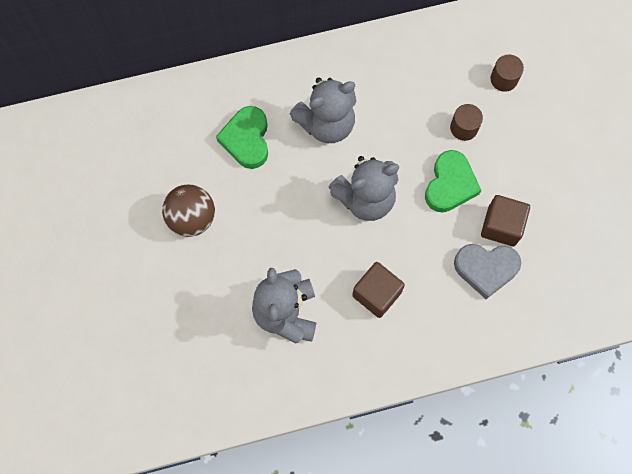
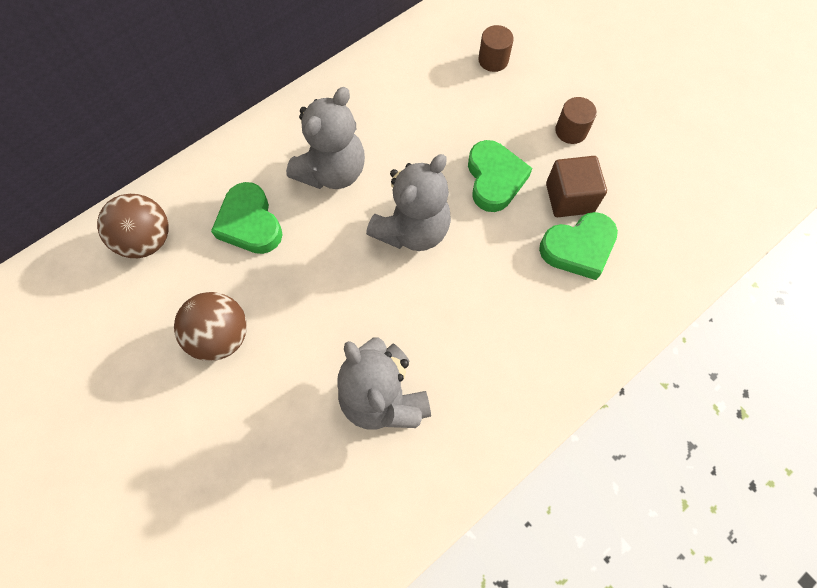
camera: 25 degrees left, 5 degrees down
(167, 120) = (147, 240): none -> brown ball
(376, 294) = (476, 327): brown cube -> none
(464, 128) = (478, 119): brown cylinder -> brown cylinder (571, 131)
(486, 269) = (578, 248): grey heart -> green heart

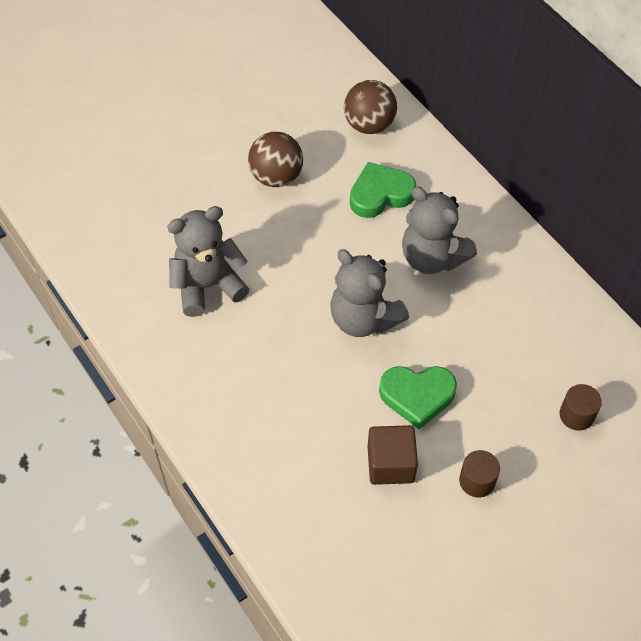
camera: 95 degrees right, 10 degrees down
(578, 248) = (331, 462): green heart -> none

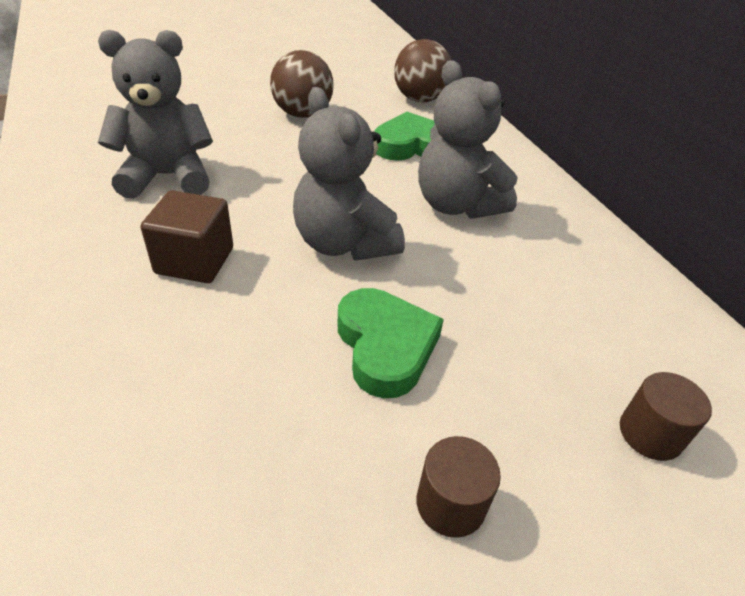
camera: 10 degrees right, 15 degrees down
(390, 464) = (303, 435): brown cube -> brown cube (195, 261)
(417, 396) = (385, 346): green heart -> green heart turned 120 degrees counterclockwise

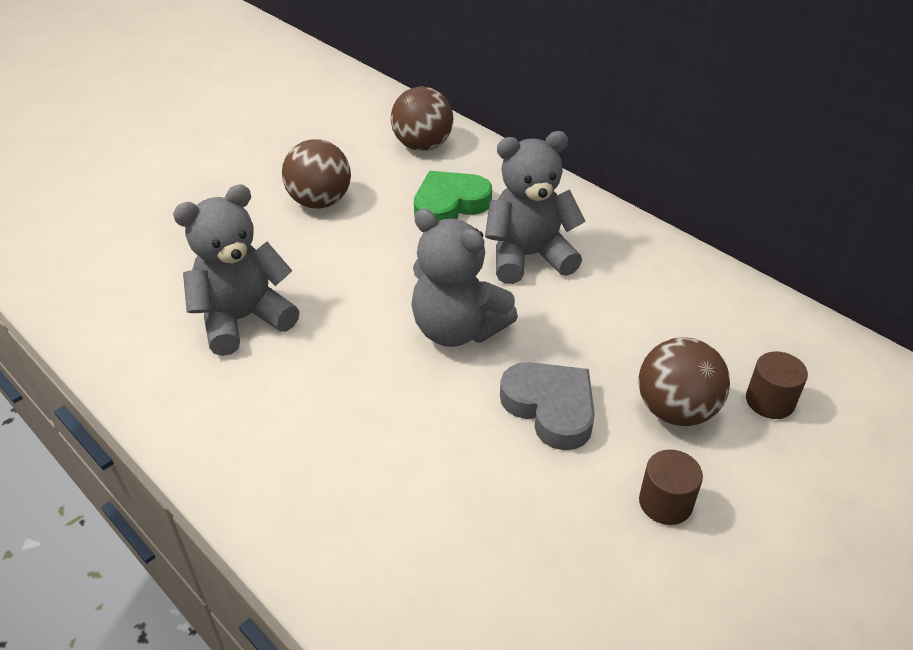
camera: 20 degrees left, 0 degrees up
(195, 261) = (340, 393): brown cube -> none
(385, 346) = (550, 408): green heart -> grey heart
(457, 205) = (528, 256): grey teddy bear -> grey teddy bear turned 135 degrees clockwise
(525, 400) = (675, 410): none -> brown ball

